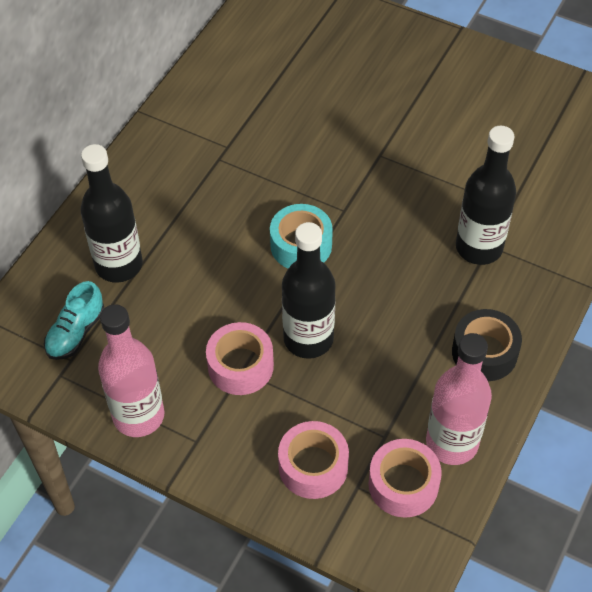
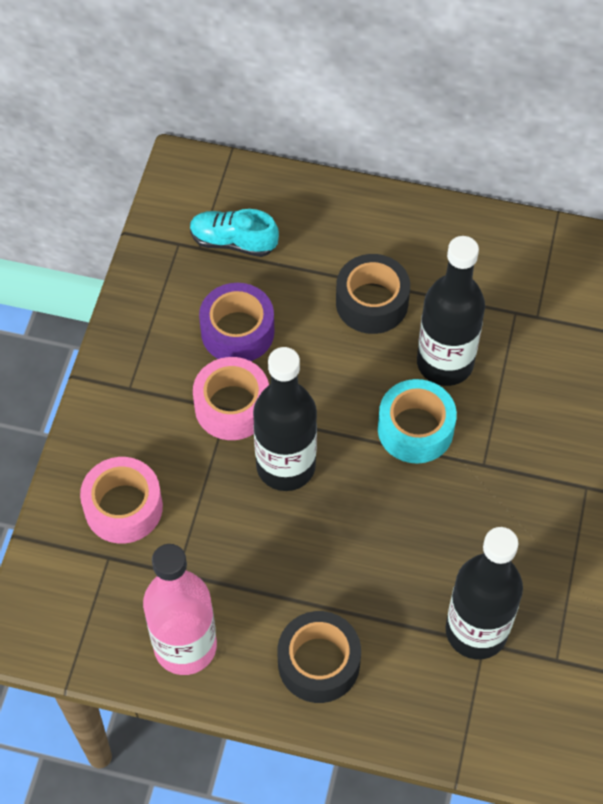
camera: 75 degrees right, 5 degrees up
(119, 265) = (331, 255): black bottle -> black bottle (445, 363)
(138, 416) = (147, 327): pink bottle -> none
(168, 347) = (237, 331): none -> purple tape
(175, 247) = (372, 302): none -> black tape
(403, 484) = (121, 604): pink tape -> none

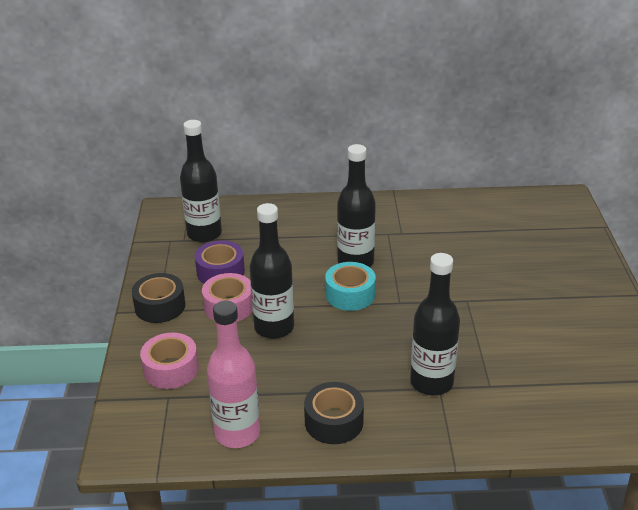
camera: 15 degrees left, 25 degrees down
(233, 242) = (204, 234): turquoise shoe -> black bottle
(372, 302) = (300, 244): black tape -> black tape (160, 306)

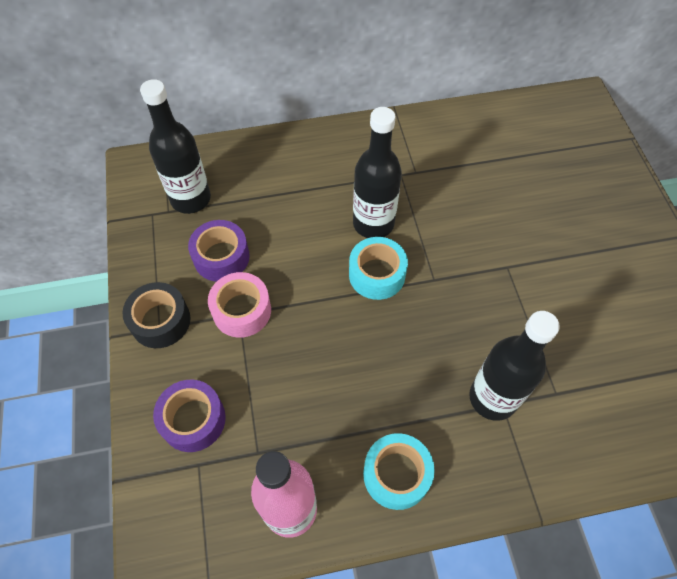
camera: 10 degrees left, 25 degrees up
(171, 369) = (193, 420): pink tape -> purple tape
(274, 327) = (300, 337): black bottle -> none
(334, 422) = (396, 474): black tape -> turquoise tape

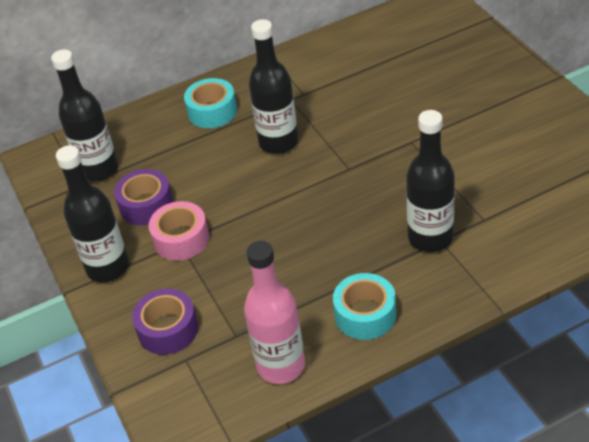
camera: 10 degrees left, 15 degrees down
(160, 321) = (108, 268): black tape -> black bottle
(377, 274) = (295, 179): turquoise tape -> turquoise tape (212, 111)

